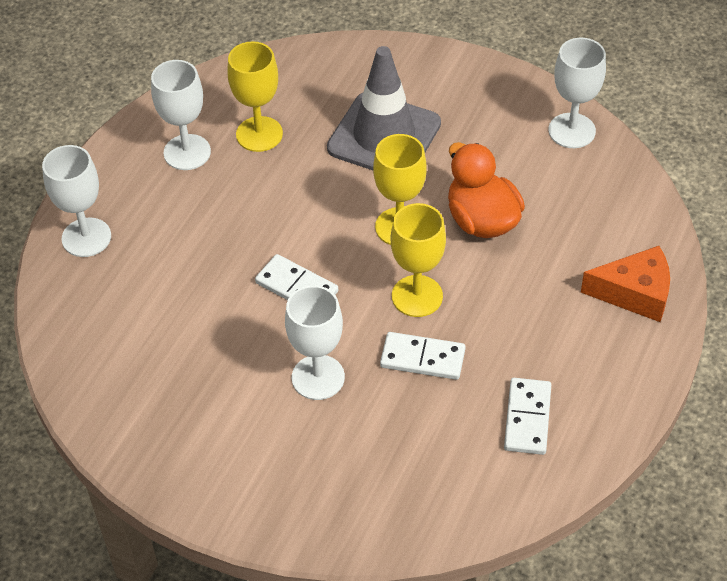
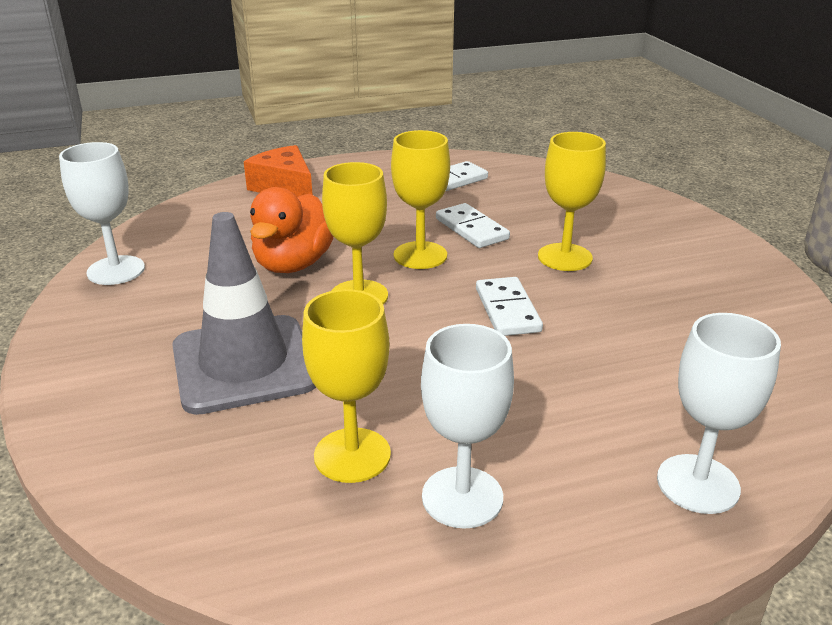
camera: 135 degrees left, 20 degrees down
(318, 377) = (565, 257): white goblet -> yellow goblet

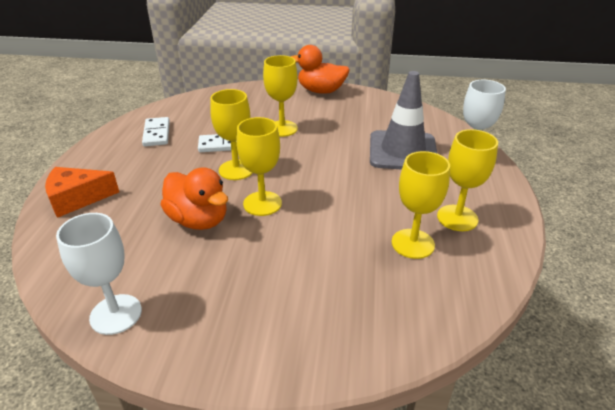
camera: 65 degrees left, 5 degrees up
(244, 364) = (303, 266): grey traffic cone -> grey traffic cone (402, 151)
(462, 497) = (457, 218): white goblet -> yellow goblet
(507, 310) = (317, 160): white domino -> none
(732, 257) = (321, 91): none -> orange duck

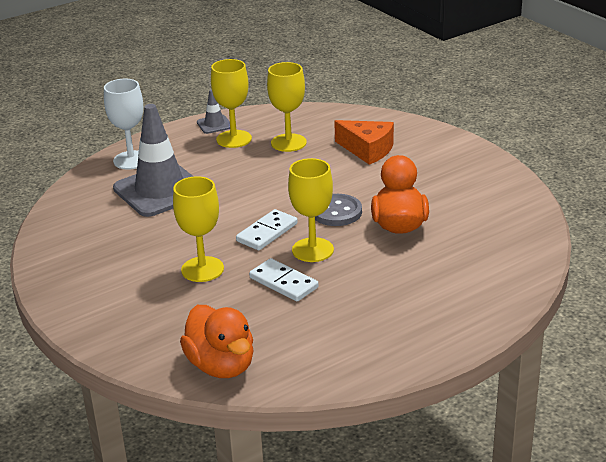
camera: 130 degrees left, 5 degrees down
(77, 199) = (478, 298): orange cheese -> orange cheese (367, 150)
(116, 314) = (513, 199): white goblet -> none
(156, 134) = (327, 339): white domino -> white domino (267, 232)
(262, 203) = (336, 212): yellow goblet -> grey button
(321, 91) = (69, 295): orange duck -> orange duck (221, 366)
(503, 222) = (214, 124): none -> grey traffic cone

